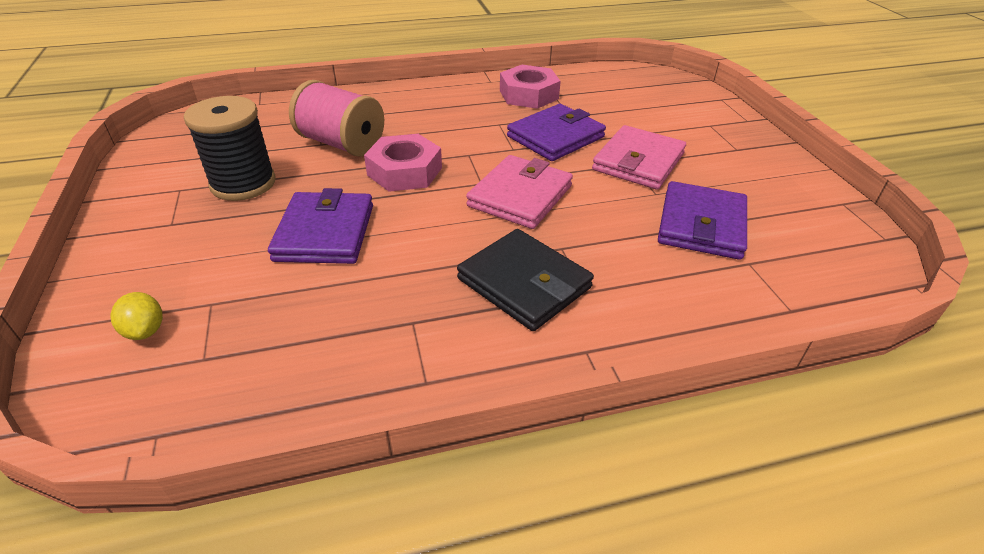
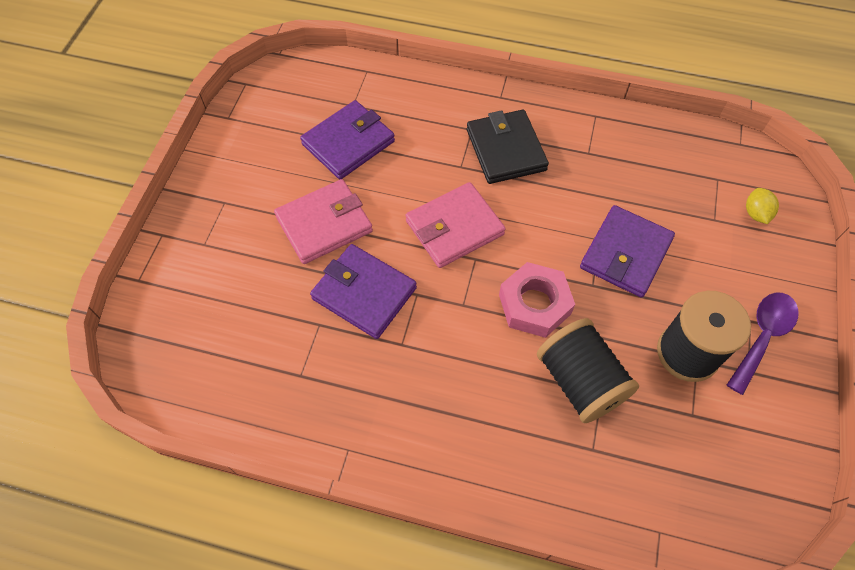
camera: 150 degrees left, 20 degrees up
(159, 215) = (762, 336): none -> purple spoon
(341, 144) = (580, 381): pink spool -> black spool
(528, 94) = (328, 390): pink nut -> none
(555, 137) = (364, 293): purple wallet -> purple wallet turned 45 degrees clockwise

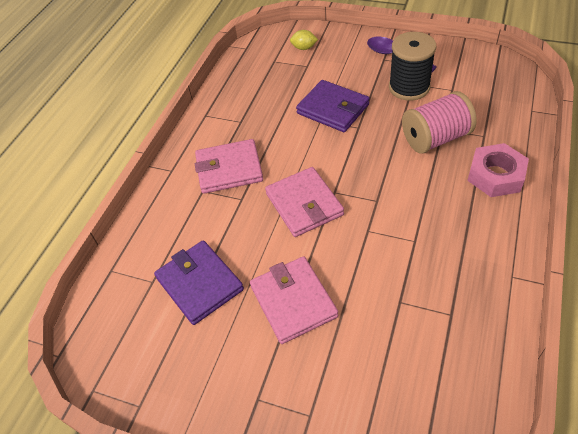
camera: 80 degrees left, 10 degrees down
(364, 293) = (368, 267): purple wallet -> none
(505, 150) = (229, 169): black wallet -> pink wallet
(534, 304) = (375, 159): pink nut -> pink nut (495, 175)
(580, 381) = (435, 138): black spool -> pink spool

